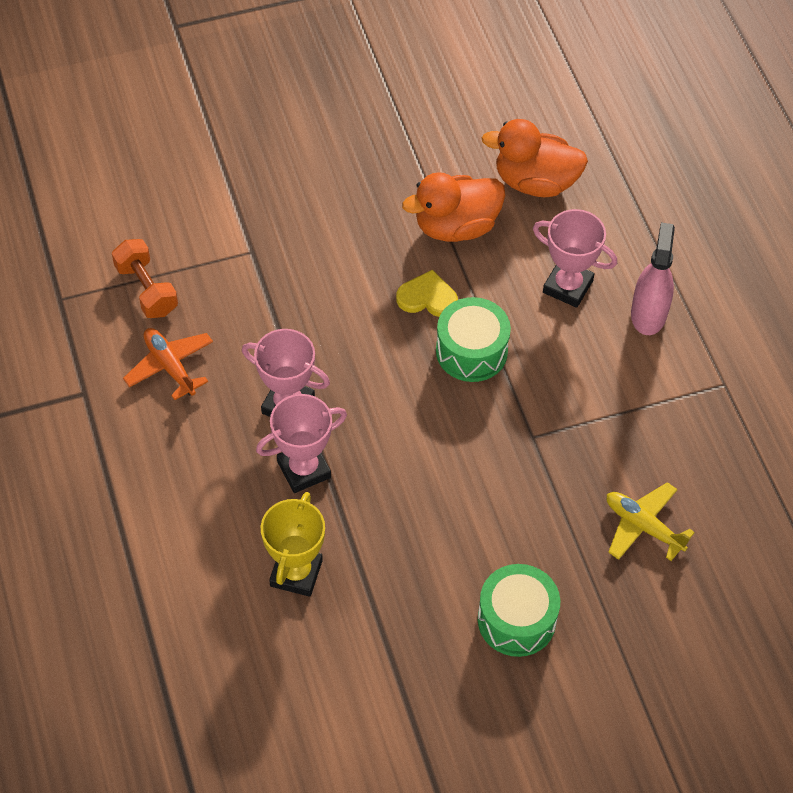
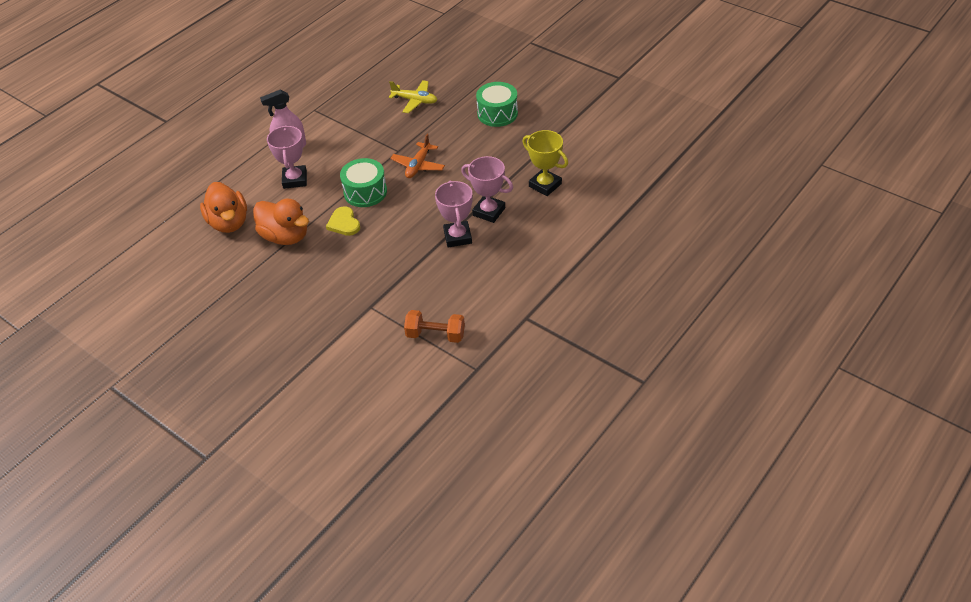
camera: 120 degrees left, 10 degrees down
(146, 289) = (435, 335): orange dumbbell -> orange dumbbell turned 75 degrees clockwise
(170, 366) = (477, 294): orange plane -> orange plane (418, 165)
(296, 573) = (545, 185): yellow trophy -> yellow trophy turned 60 degrees clockwise
(643, 526) = (415, 101): yellow plane -> yellow plane turned 75 degrees counterclockwise

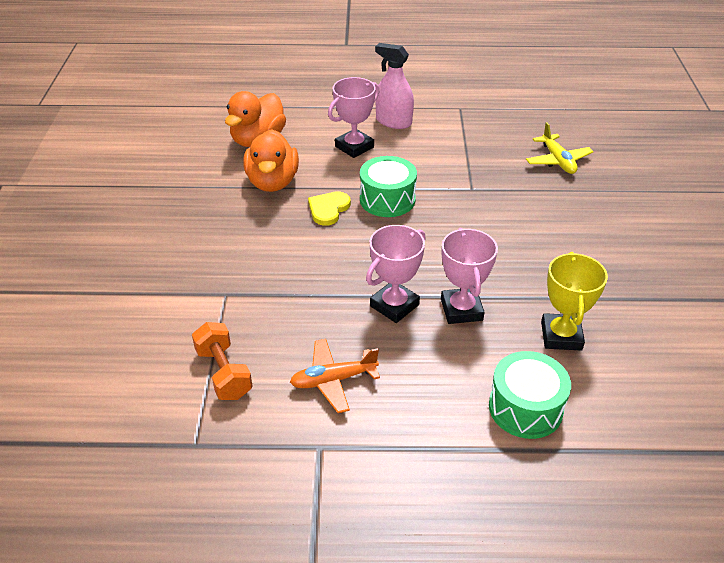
camera: 50 degrees right, 5 degrees down
(418, 165) = (468, 215): orange plane -> orange plane (333, 380)
(497, 113) = (622, 229): green drum -> green drum (525, 408)

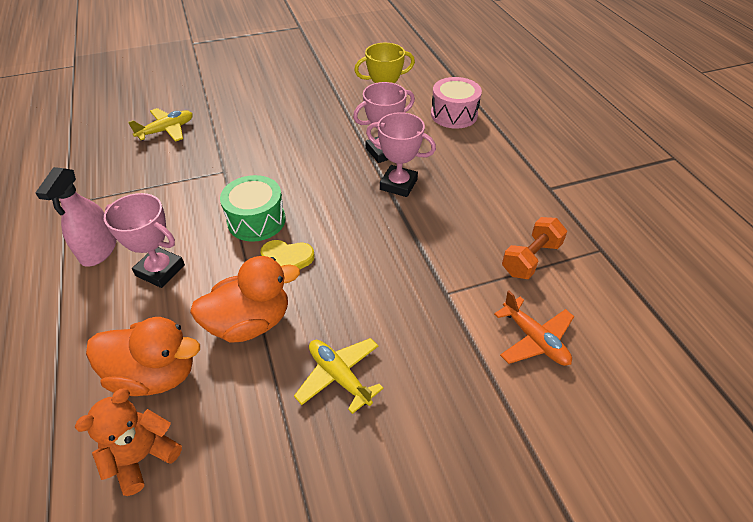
camera: 110 degrees left, 5 degrees up
(194, 215) = (339, 376): none -> yellow plane
(203, 133) = (142, 456): none -> orange teddy bear
(333, 380) = (492, 197): orange plane -> orange plane (534, 339)
(525, 408) = (454, 114): green drum -> pink drum

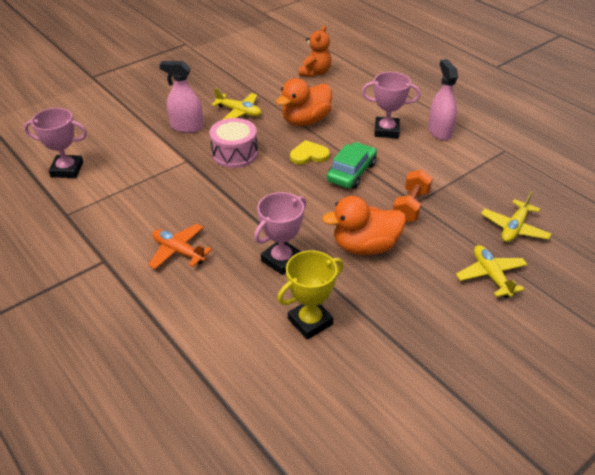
camera: 160 degrees right, 5 degrees down
(155, 374) = (337, 93): orange duck -> orange duck (365, 246)
(228, 105) = (491, 275): none -> yellow plane
(256, 220) = (351, 172): green drum -> green car
(398, 184) = (251, 228): pink trophy -> pink trophy (67, 170)
(434, 364) = (187, 127): none -> pink spray bottle
(454, 114) = (220, 335): pink drum -> pink drum (234, 154)
(531, 259) = (126, 195): orange dumbbell -> orange dumbbell (411, 206)
(534, 339) = (125, 150): orange plane -> orange plane (178, 251)

